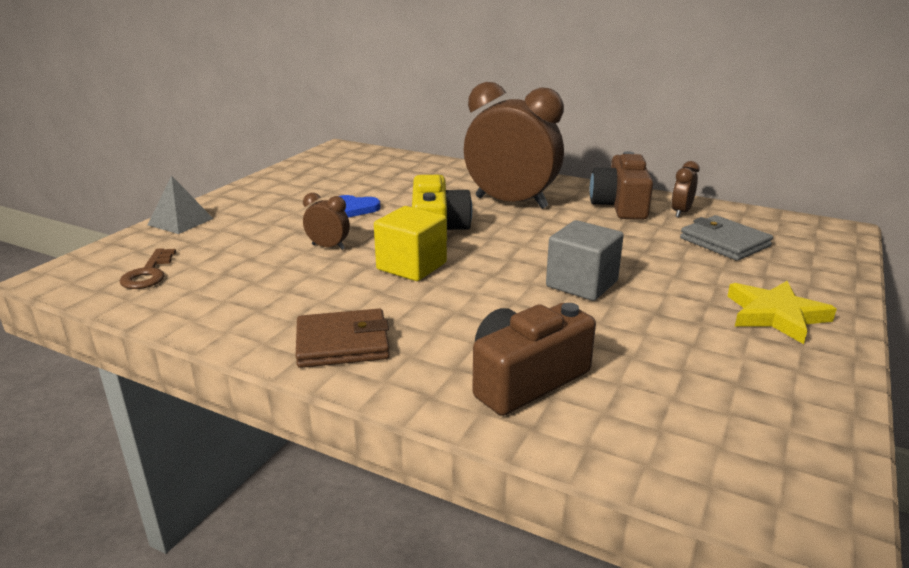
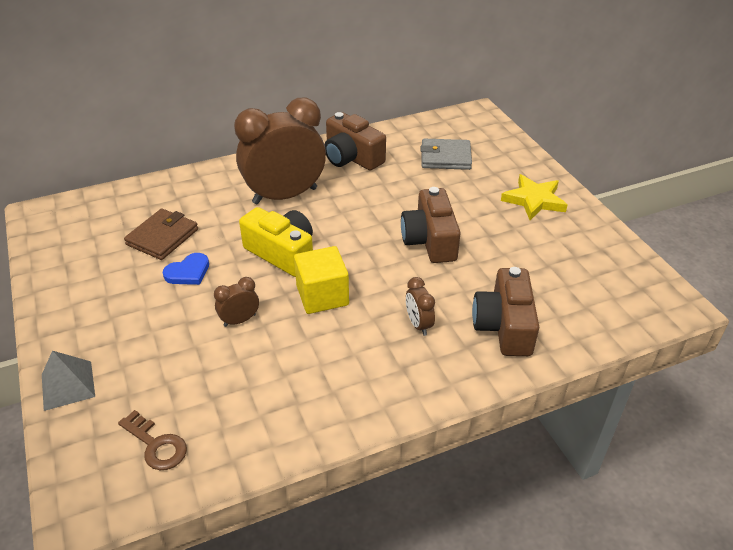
camera: 50 degrees left, 15 degrees up
(342, 343) = (390, 381): brown wallet -> brown wallet (162, 237)
(581, 284) = (430, 240): grey cube -> brown camera
(681, 212) = (391, 144): brown clock -> brown clock (418, 324)

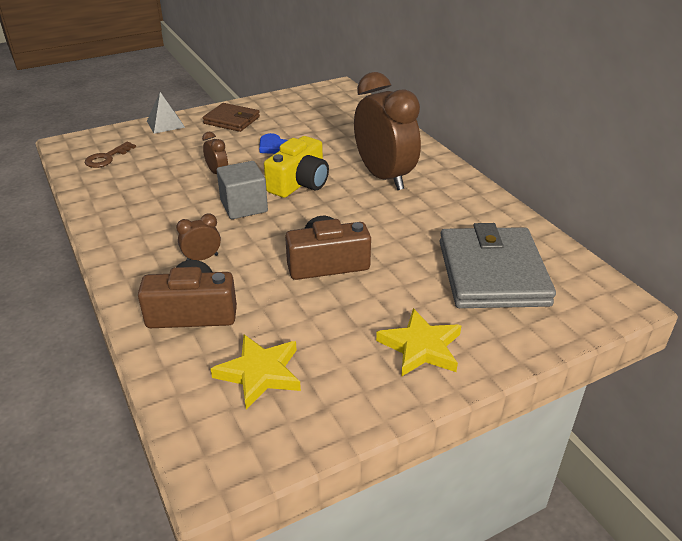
camera: 85 degrees right, 5 degrees down
(162, 237) = (315, 132): brown wallet -> brown wallet (232, 120)
(322, 295) = (244, 206): yellow cube -> grey cube
(352, 157) = (464, 208): brown camera -> none
(445, 157) = (492, 273): grey wallet -> grey wallet, size x1.74
(575, 282) = (260, 373): none -> yellow star

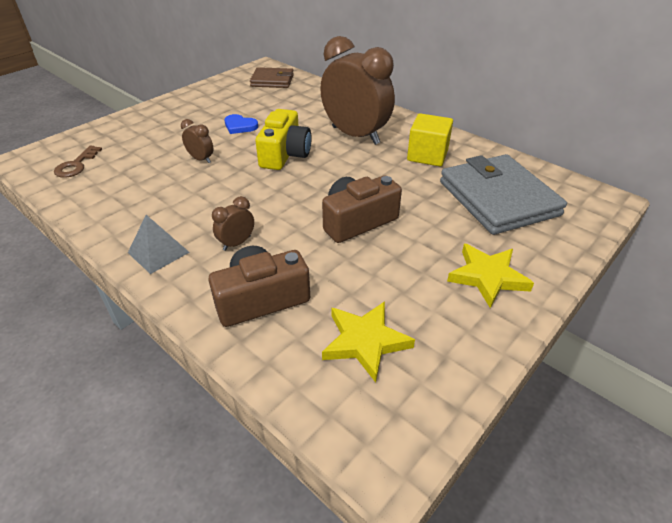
camera: 20 degrees left, 5 degrees up
(165, 124) = (119, 122): grey pyramid -> grey pyramid (158, 252)
(232, 120) = (184, 109): brown wallet -> brown wallet (272, 81)
(244, 206) = (246, 185): grey cube -> none
(447, 212) = (427, 155): none -> yellow cube

